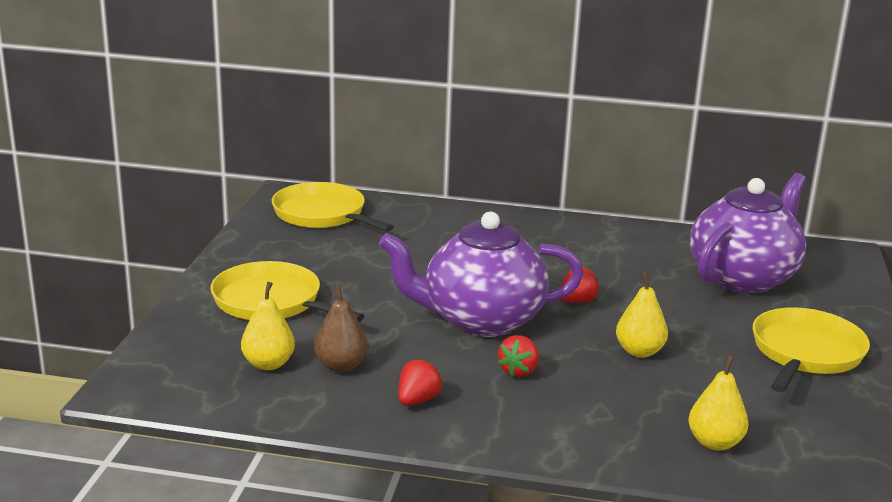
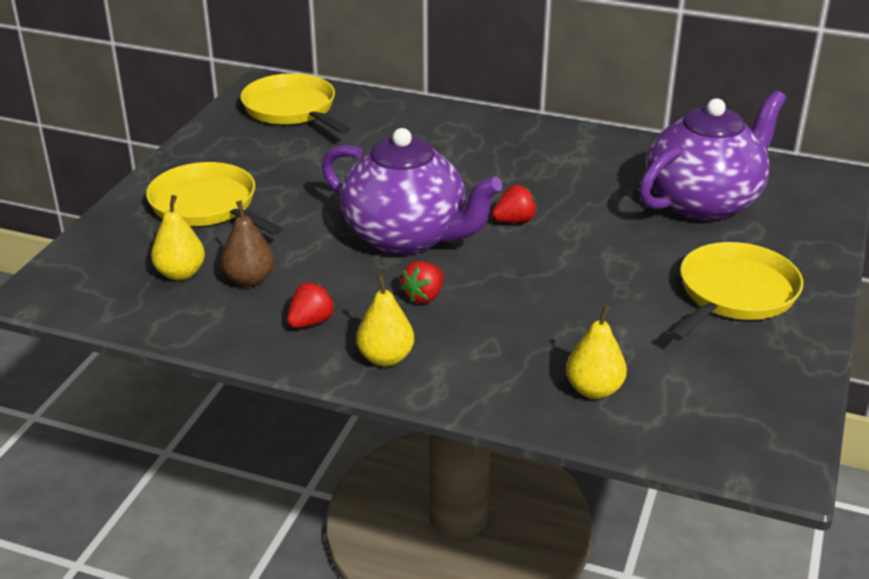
camera: 10 degrees right, 10 degrees up
(480, 320) = (407, 237): purple teapot -> purple teapot turned 150 degrees counterclockwise
(639, 351) = (557, 282): yellow pear -> yellow pear (385, 358)

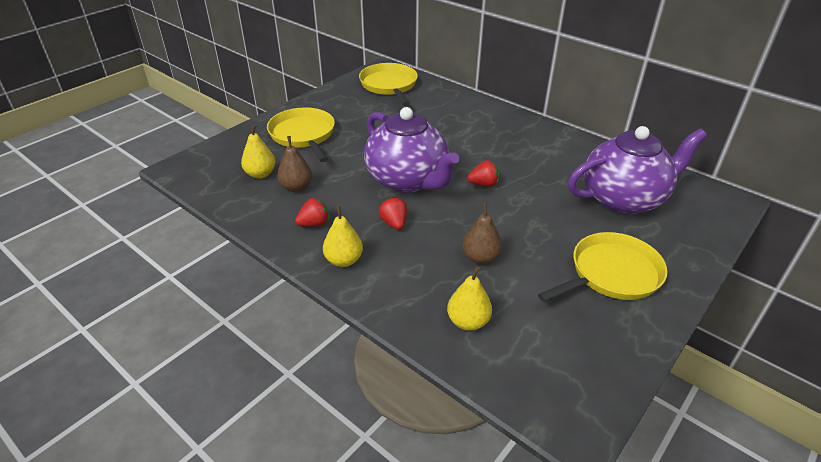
camera: 20 degrees right, 5 degrees up
(424, 296) = (394, 223): red strawberry -> red strawberry turned 105 degrees clockwise
(565, 312) = (480, 258): none -> brown pear

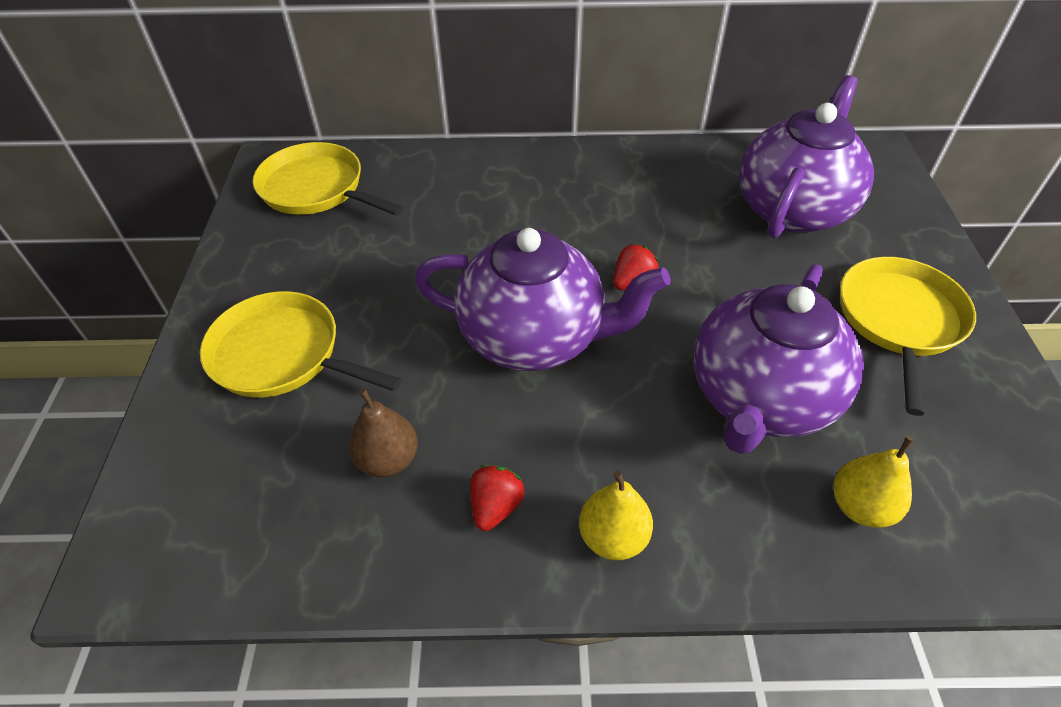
camera: 40 degrees left, 10 degrees up
(260, 174) = (297, 476): yellow pear -> none
(394, 223) = (601, 422): red strawberry -> none
(480, 258) = (760, 398): brown pear -> purple teapot

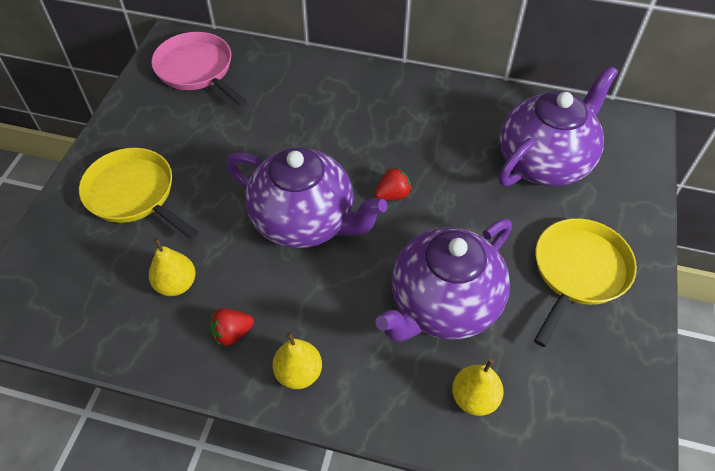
camera: 15 degrees right, 5 degrees up
(317, 189) = (197, 70): yellow pan -> pink pan
(388, 459) = (176, 284): brown pear -> yellow pear
(496, 506) = (232, 333): red strawberry -> red strawberry turned 150 degrees counterclockwise

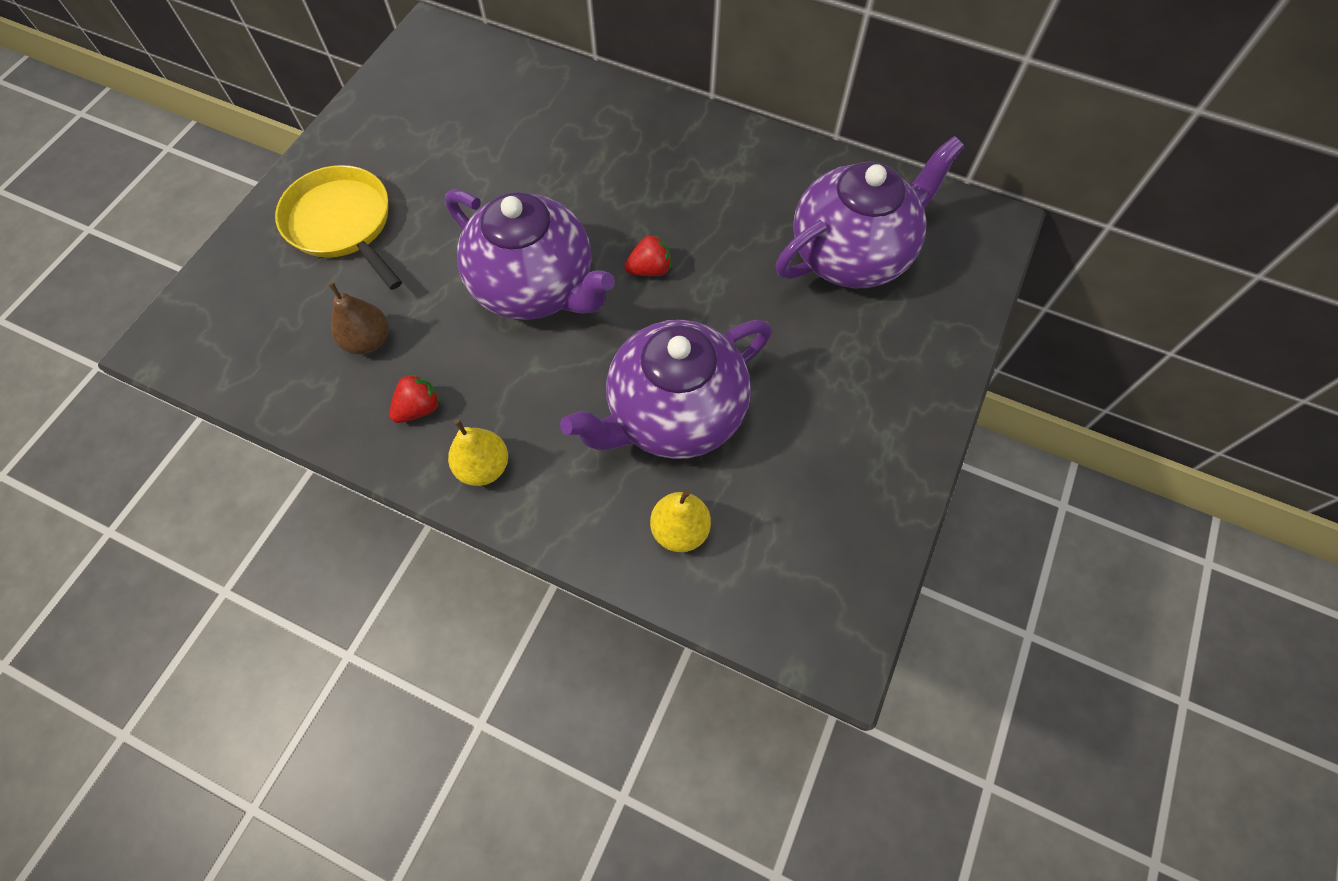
camera: 10 degrees right, 10 degrees up
(176, 284) = (368, 340): yellow pear -> brown pear
(197, 70) = (451, 75): pink pan -> none
(232, 333) = (419, 408): red strawberry -> red strawberry turned 150 degrees clockwise
(578, 272) = (851, 400): yellow pan -> none

